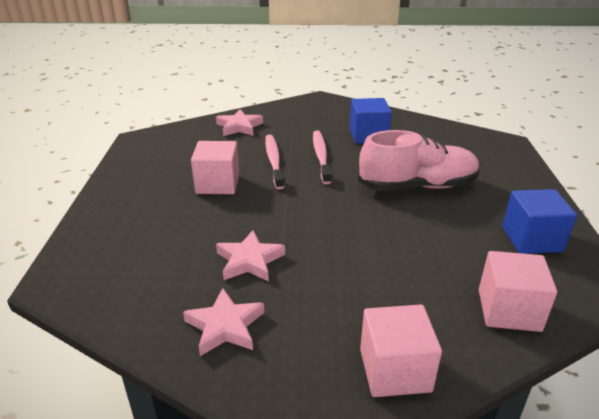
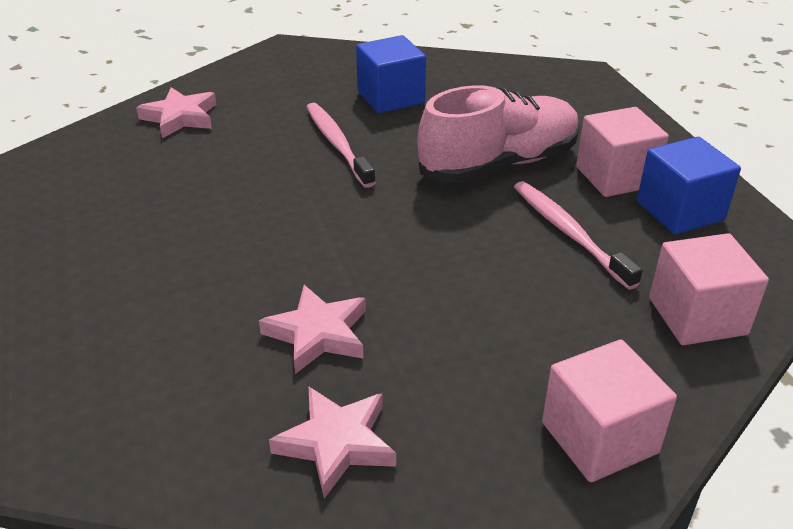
camera: 20 degrees left, 5 degrees up
(217, 184) = (199, 222): pink cube -> pink cube (615, 177)
(274, 161) = (268, 165): pink toothbrush -> pink toothbrush (569, 233)

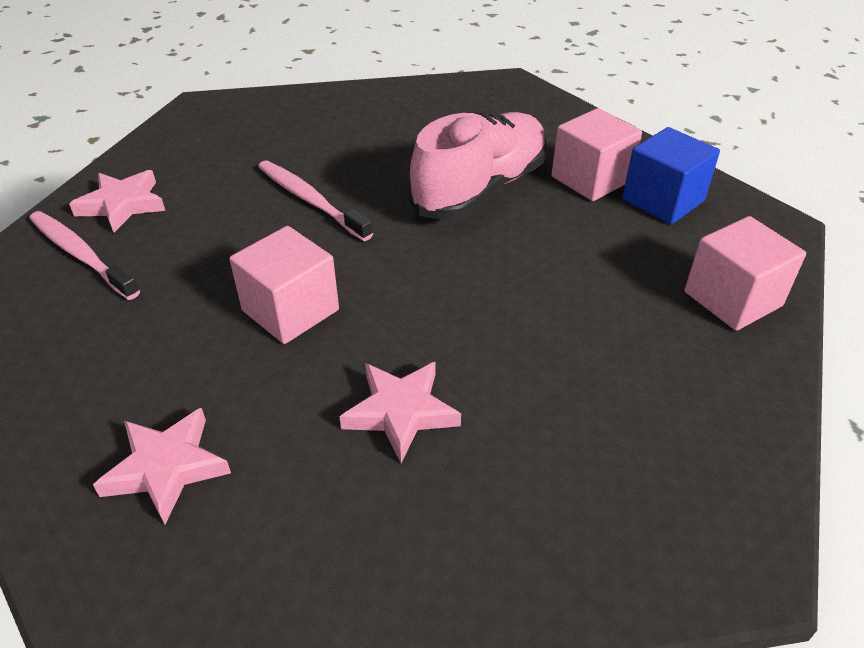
camera: 20 degrees left, 5 degrees up
(336, 443) = (483, 527): pink star -> pink star (166, 468)
(390, 97) = (338, 140): blue cube -> none
(569, 233) = (580, 244): pink toothbrush -> pink toothbrush (81, 254)
(599, 437) = (718, 443): pink cube -> pink cube (290, 310)

